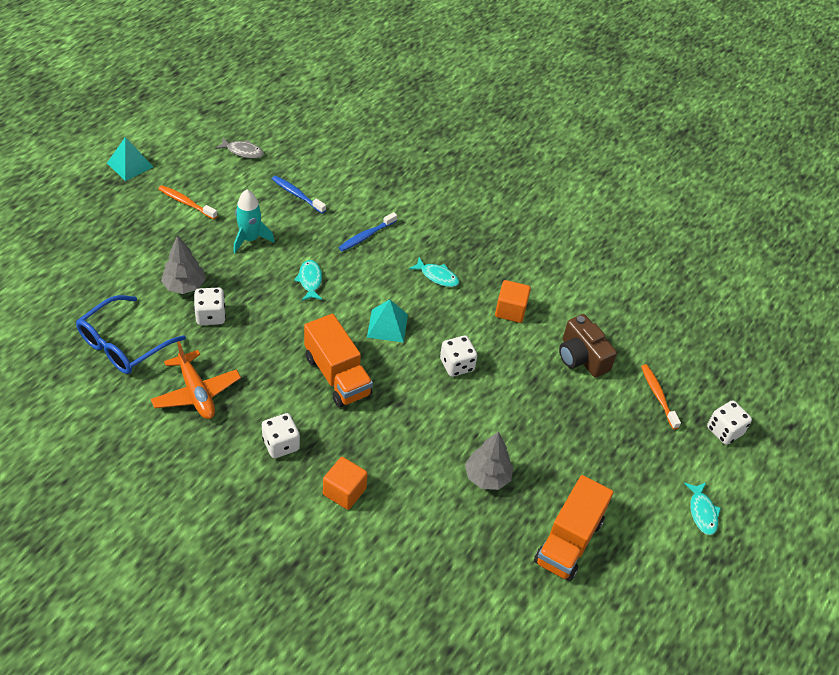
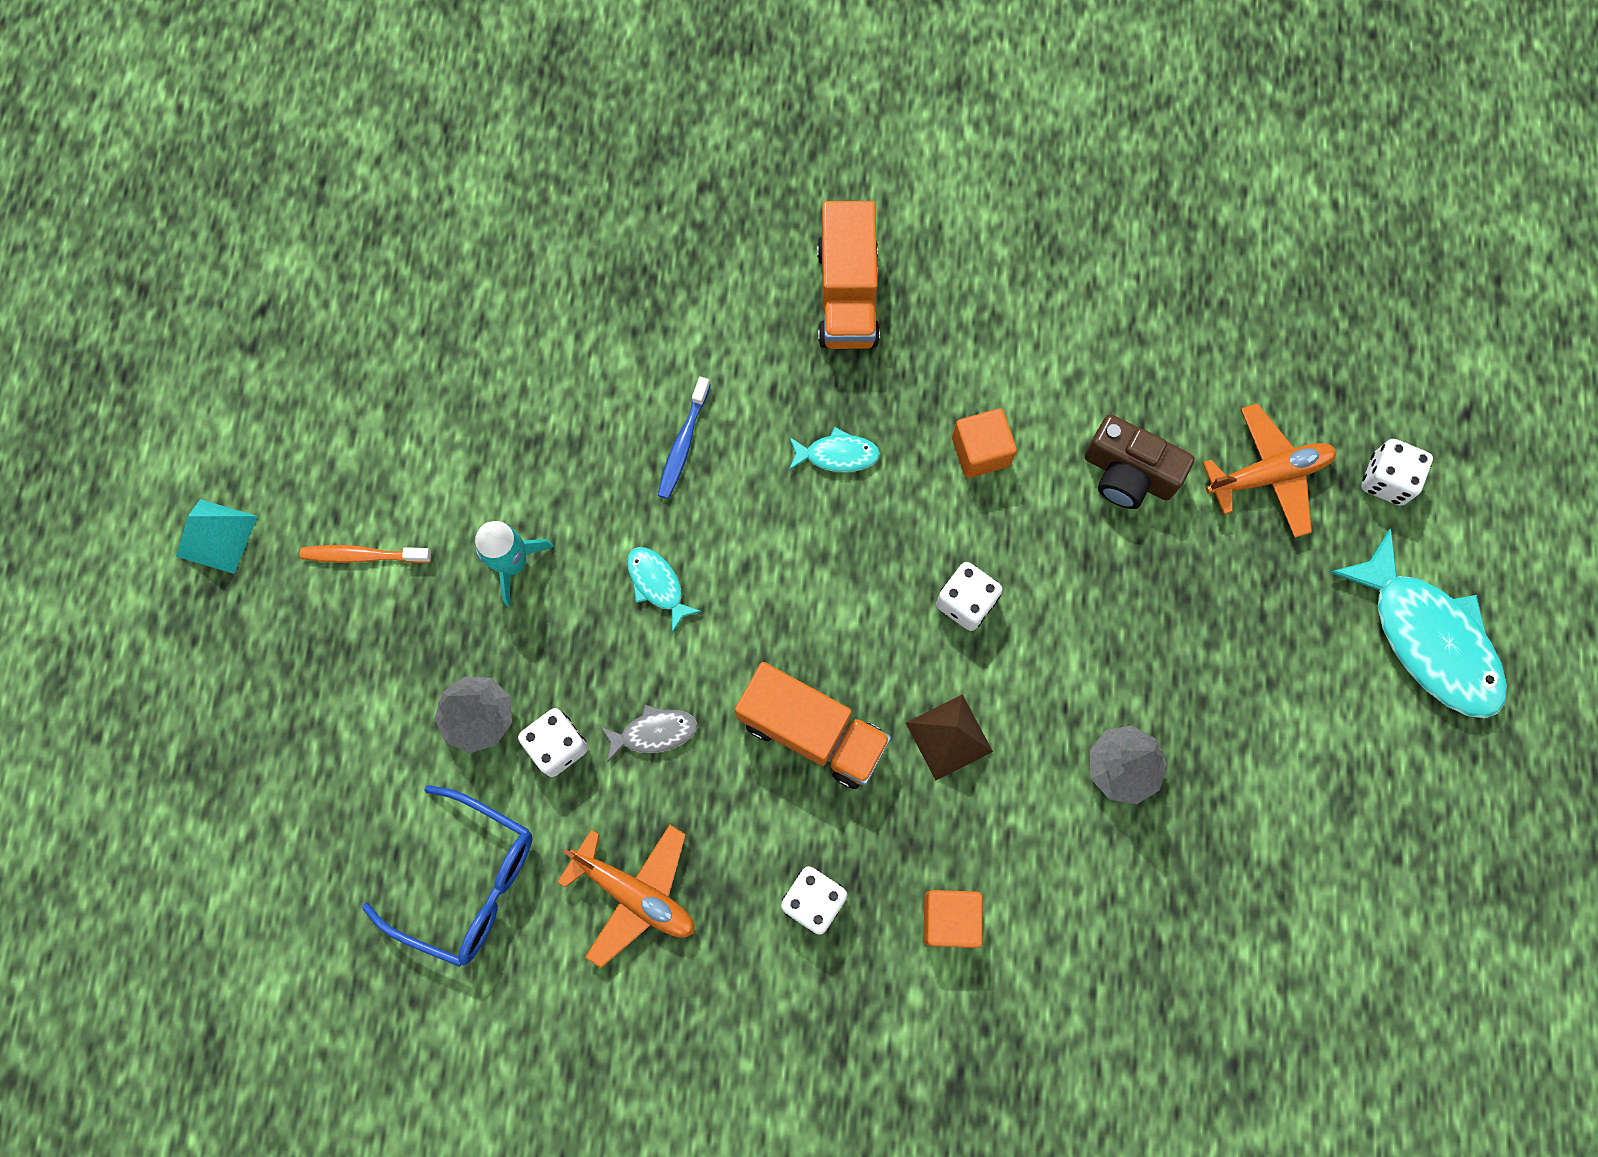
camera: 25 degrees left, 25 degrees up
(123, 344) = (468, 882): blue glasses -> blue glasses turned 75 degrees counterclockwise
(243, 151) = (376, 392): grey fish -> grey fish (654, 732)
(297, 194) = (523, 428): blue toothbrush -> none
(387, 326) = (824, 595): turquoise pyramid -> none
(405, 414) = (948, 737): none -> brown pyramid
(568, 541) = (1285, 800): orange truck -> orange truck (847, 294)
(658, 395) = (1267, 475): orange toothbrush -> orange plane
(702, 512) = (1427, 638): turquoise fish -> turquoise fish, size x2.17

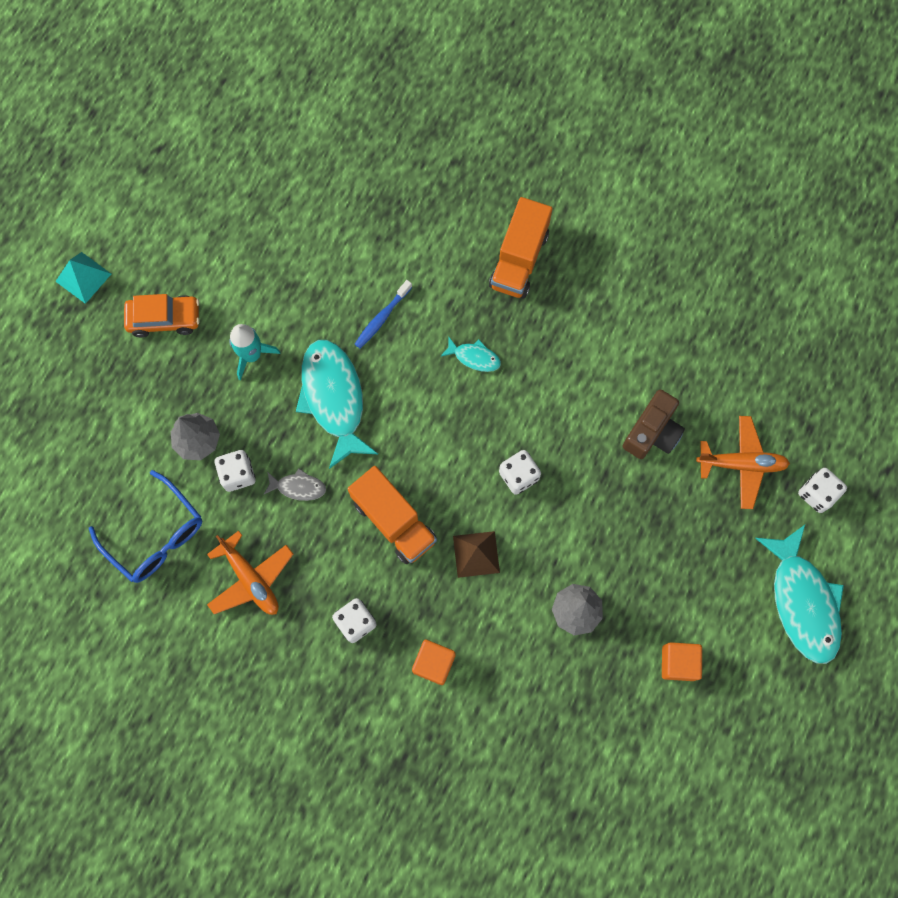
camera: 20 degrees right, 0 degrees up
(363, 555) = (164, 319): orange toothbrush -> orange car
(657, 584) = (334, 398): turquoise fish -> turquoise fish, size x2.17
(980, 451) = (564, 386): orange cube -> orange cube (678, 663)
(1128, 474) = (652, 432): brown camera -> brown camera turned 105 degrees counterclockwise

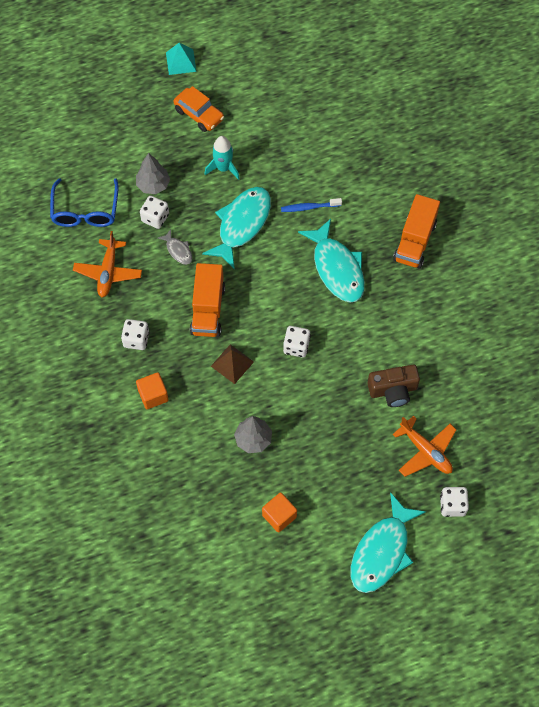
camera: 45 degrees right, 10 degrees down
(474, 357) = (337, 268): turquoise fish -> turquoise fish, size x2.17
(519, 259) = (414, 241): orange truck -> orange truck turned 45 degrees counterclockwise

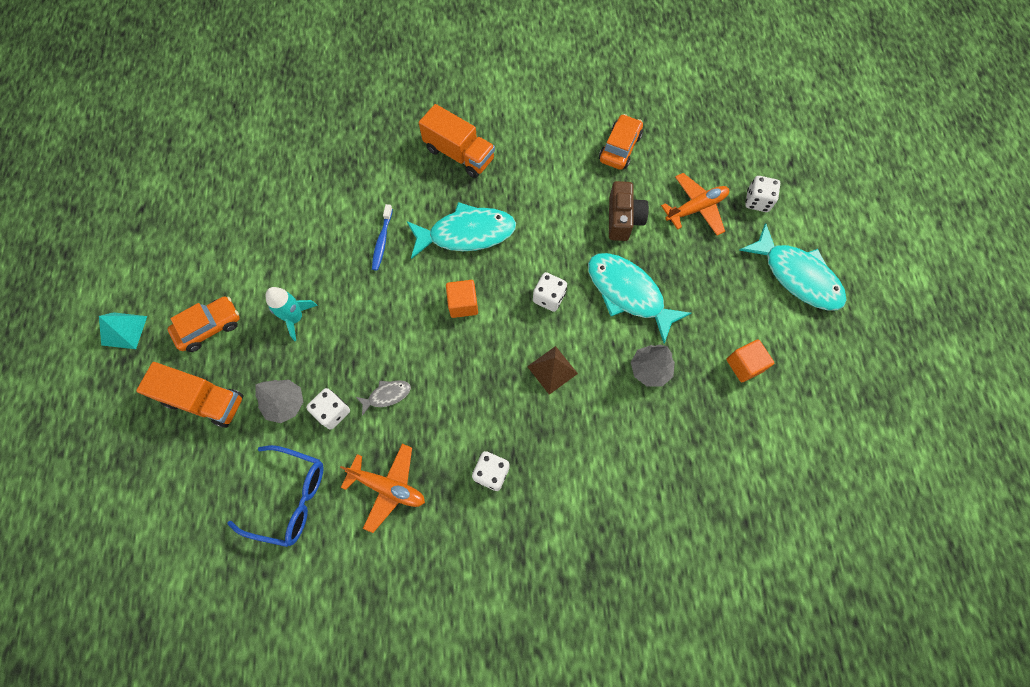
camera: 75 degrees left, 5 degrees up
(153, 395) = (570, 469): orange cube -> orange cube (463, 304)
(208, 309) = (476, 380): orange truck -> orange truck (204, 400)
(242, 224) = (378, 316): turquoise fish -> turquoise fish (628, 293)
(469, 373) = (620, 148): none -> orange car

